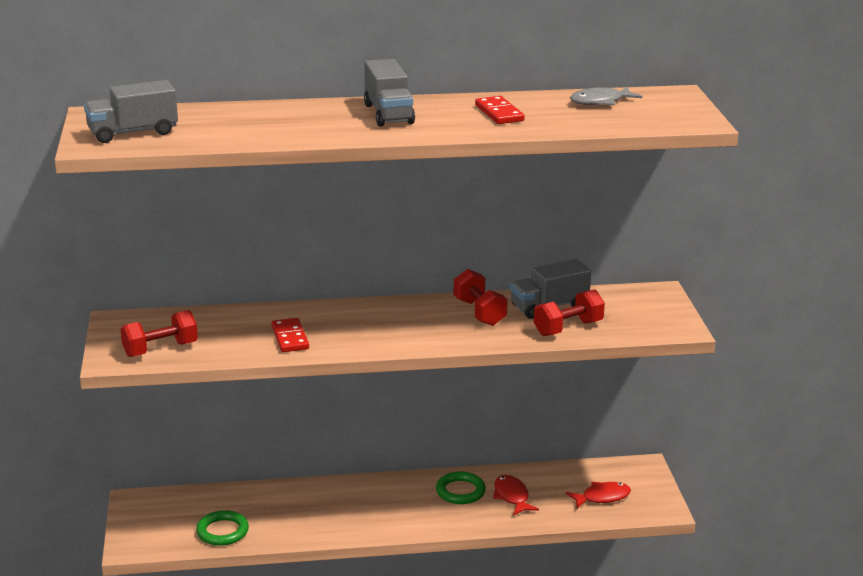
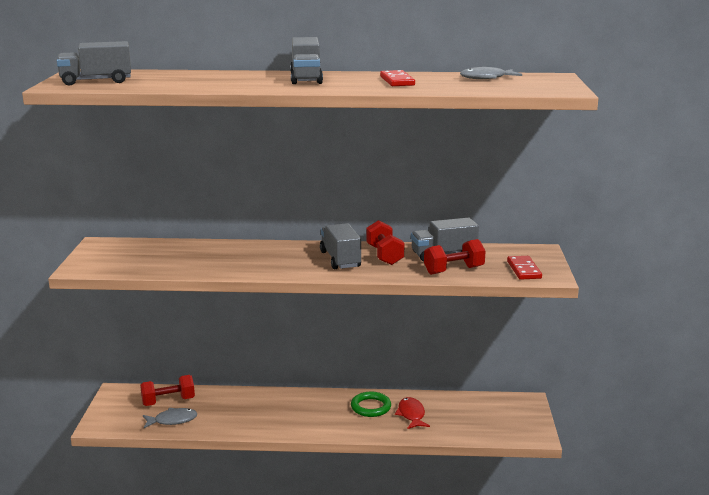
camera: 10 degrees right, 5 degrees down
(160, 349) = (120, 264): red dumbbell -> red dumbbell (168, 401)
(222, 531) = (172, 420): green ring -> grey fish
(290, 338) = (224, 263): red domino -> red domino (523, 270)
(429, 322) = (340, 259): none -> grey truck
(602, 497) = (486, 422): red fish -> none

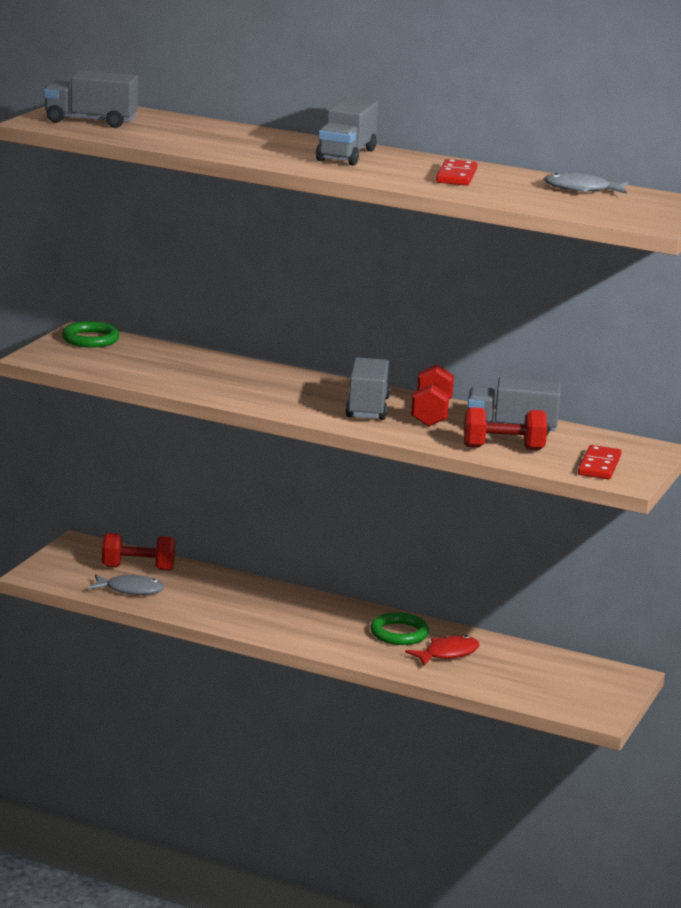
camera: 20 degrees right, 0 degrees up
(109, 247) = (90, 339): none -> green ring
(411, 415) = (447, 654): red fish -> red fish turned 45 degrees clockwise

